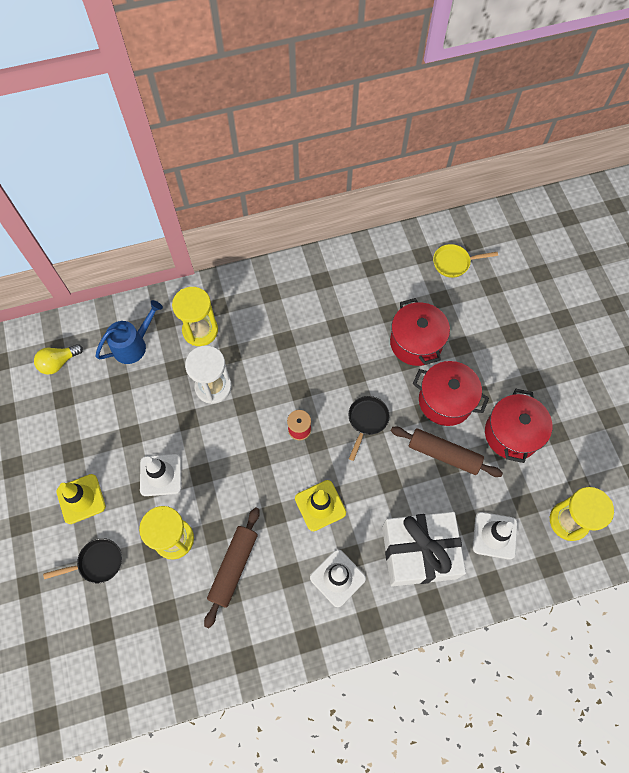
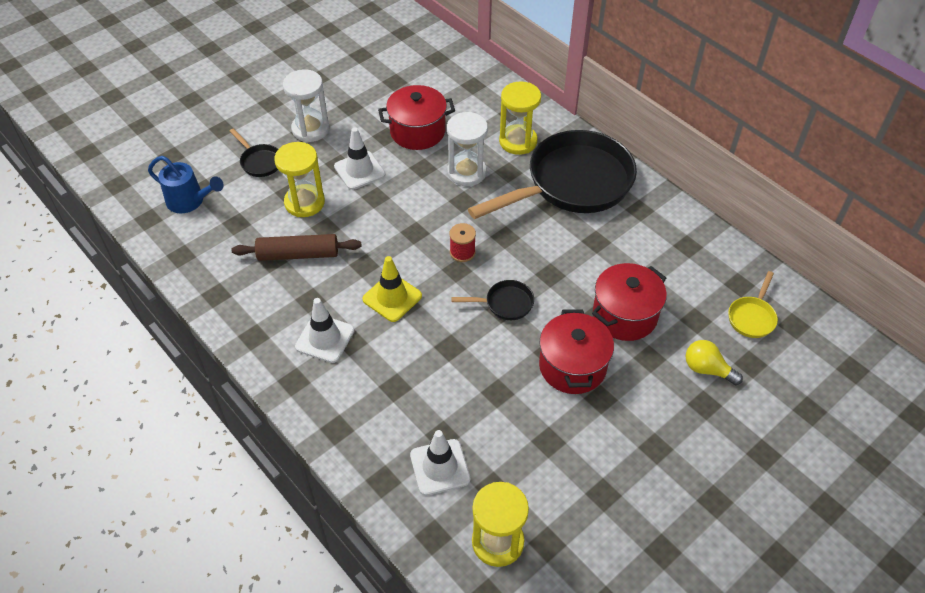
camera: 65 degrees right, 15 degrees down
(59, 363) = (425, 66): yellow light bulb -> yellow light bulb (707, 369)
(81, 499) = (310, 129): yellow traffic cone -> white hourglass
(134, 345) = (473, 104): blue watering can -> blue watering can (190, 201)
(270, 313) = (572, 184): none -> black pan
(419, 552) = (385, 400): white gift -> none
(444, 454) = (508, 386): brown rolling pin -> none
(454, 263) = (752, 317): yellow pan -> yellow pan turned 120 degrees counterclockwise
(511, 434) = (572, 445): red pot -> red pot (417, 131)

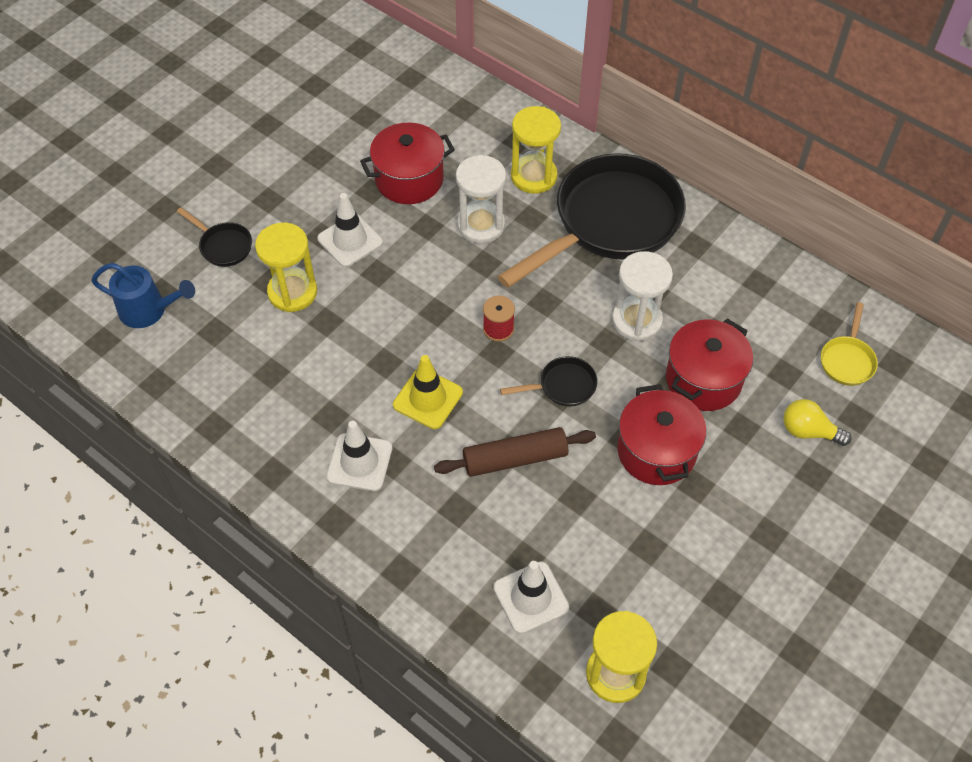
camera: 10 degrees left, 5 degrees up
(298, 254) = (301, 360): brown rolling pin -> brown rolling pin (515, 458)
(310, 129) = (276, 194): white hourglass -> white hourglass (637, 321)

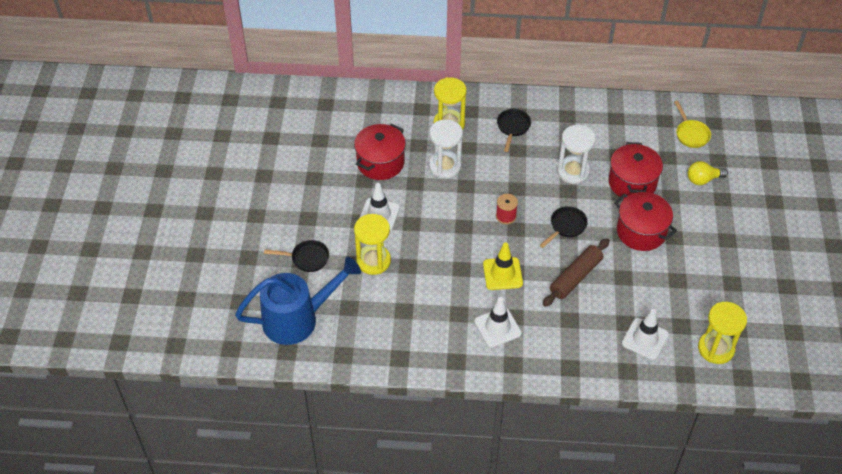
camera: 35 degrees left, 5 degrees down
(149, 310) = (298, 318): blue watering can -> blue watering can, size x1.61
(609, 222) = (513, 127): black pan -> black pan, size x0.41

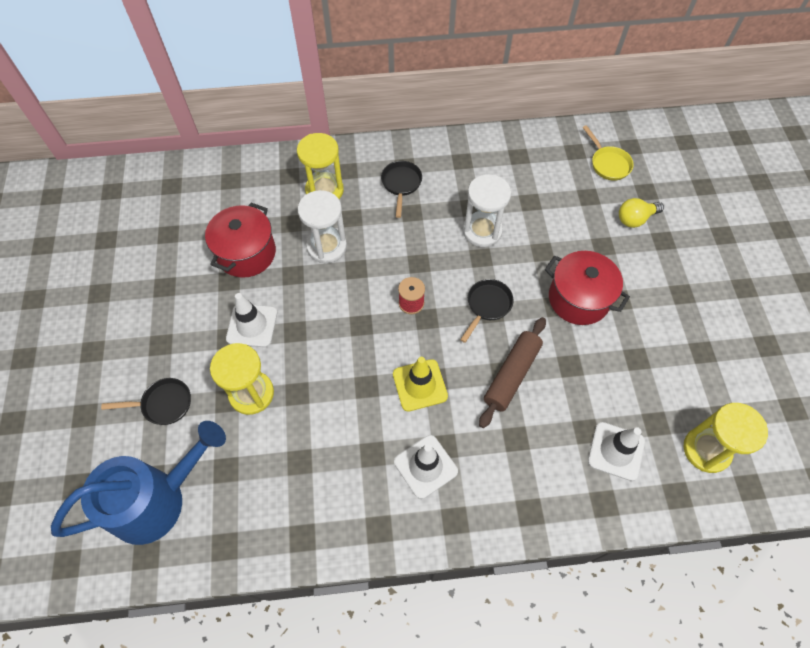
camera: 10 degrees left, 10 degrees up
(632, 183) = (554, 235): red pot -> none

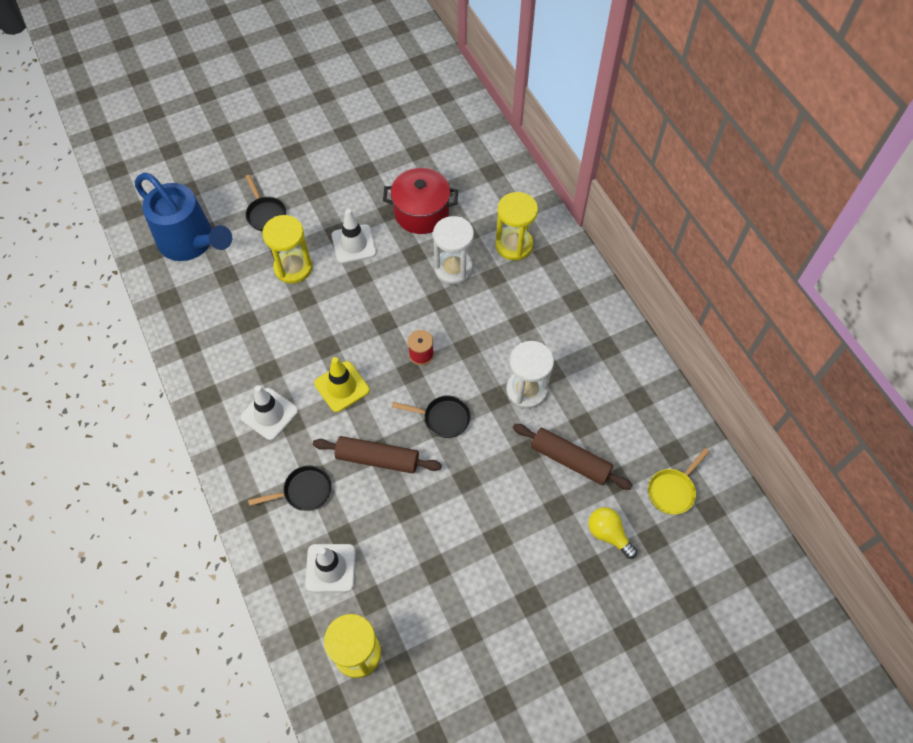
camera: 70 degrees right, 0 degrees up
(401, 184) = (550, 304): black pan -> black pan (304, 491)
(560, 222) = (570, 460): none -> brown rolling pin
(578, 299) = (483, 499): red pot -> none

